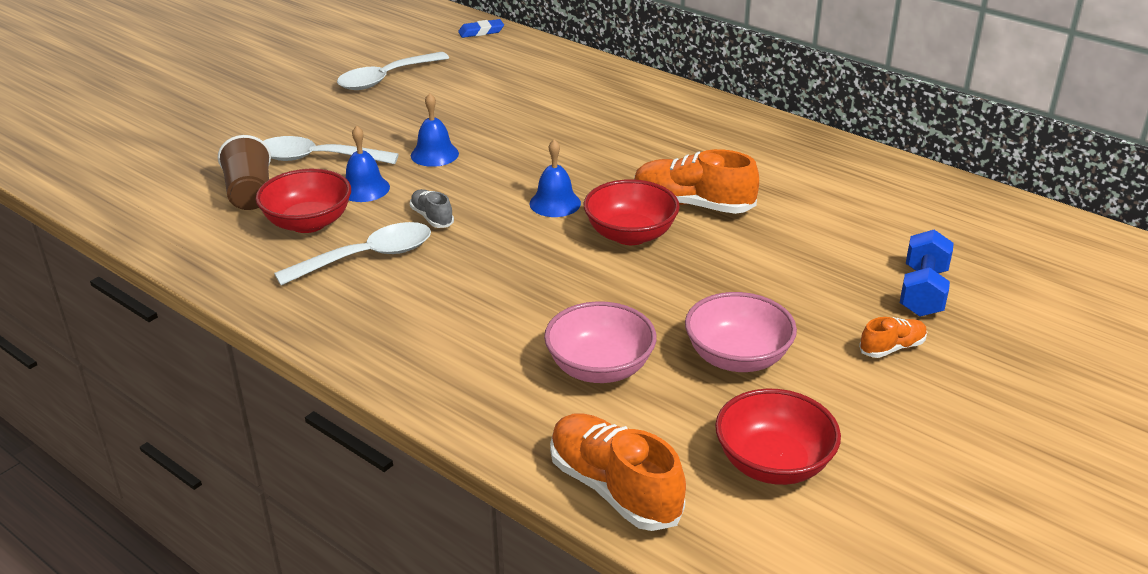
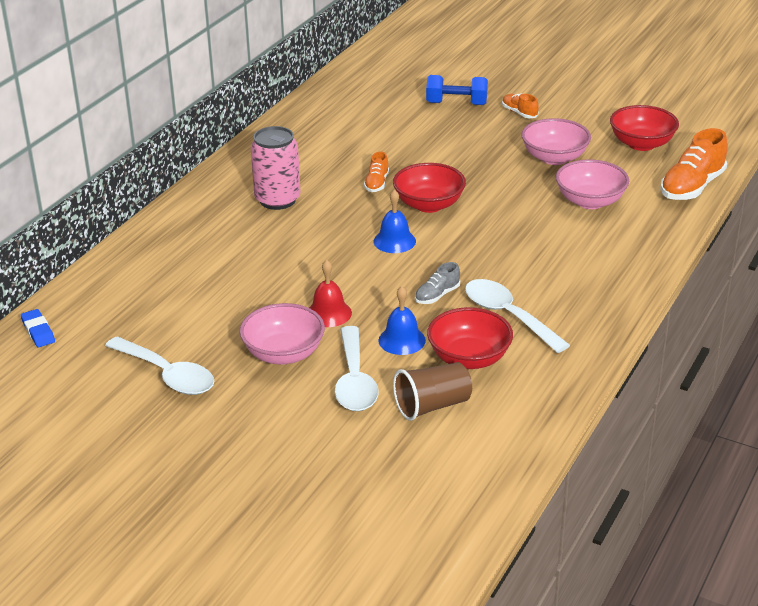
camera: 100 degrees left, 0 degrees up
(382, 128) = (283, 354): none -> pink bowl
(434, 154) = (328, 313): blue bell -> red bell
(669, 141) = (277, 200): none -> pink can
(692, 204) = (377, 183): orange shoe -> orange shoe, size x0.52

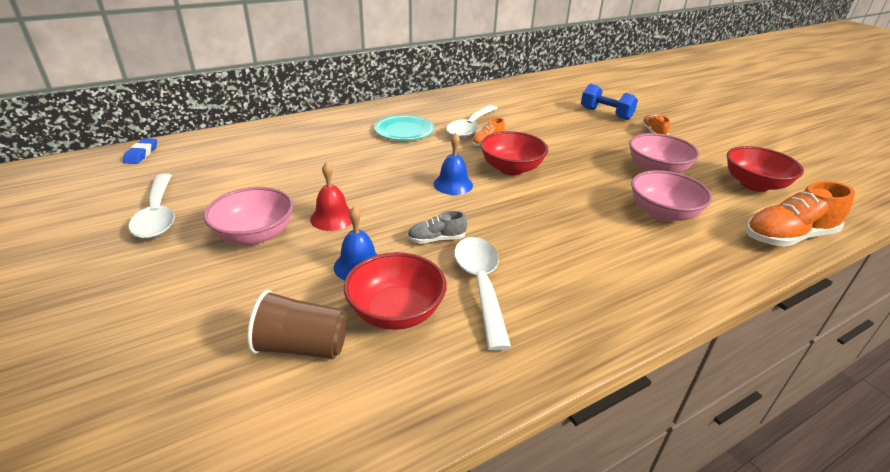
camera: 30 degrees right, 0 degrees up
(277, 200) = (404, 131): pink can -> turquoise plate
(354, 381) = (272, 285): white spoon -> white spoon (470, 127)

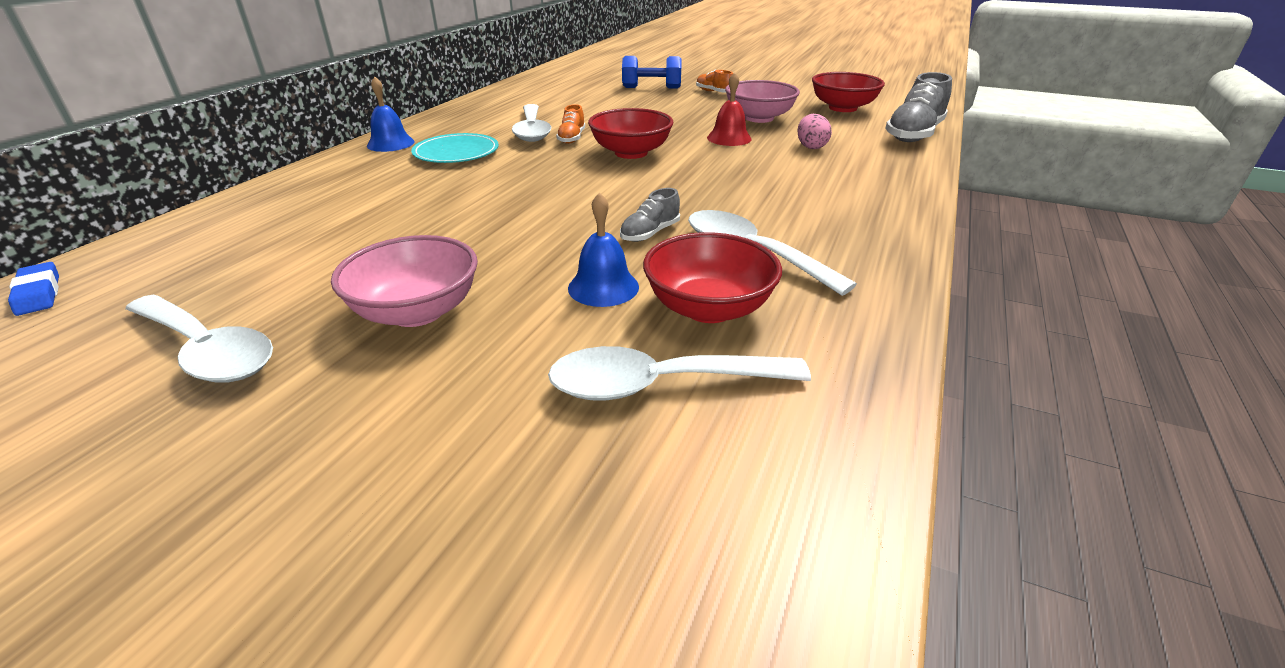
camera: 35 degrees left, 0 degrees up
(302, 346) = (659, 385): brown cup -> white spoon
(332, 218) = (498, 257): red bell -> red bell (729, 138)
(453, 184) = (592, 183): blue bell -> blue bell (390, 143)
(662, 213) = (811, 147): pink bowl -> pink egg
(788, 237) = (914, 134): orange shoe -> grey shoe

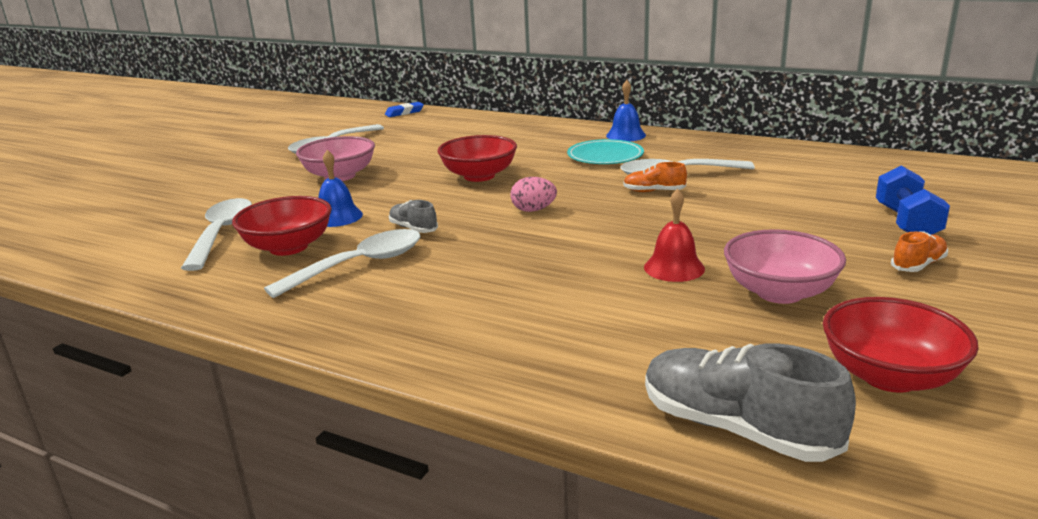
camera: 95 degrees right, 10 degrees down
(631, 153) = (611, 217): red bowl -> red bowl (479, 176)
(811, 147) = (647, 320): pink egg -> pink egg (533, 210)

